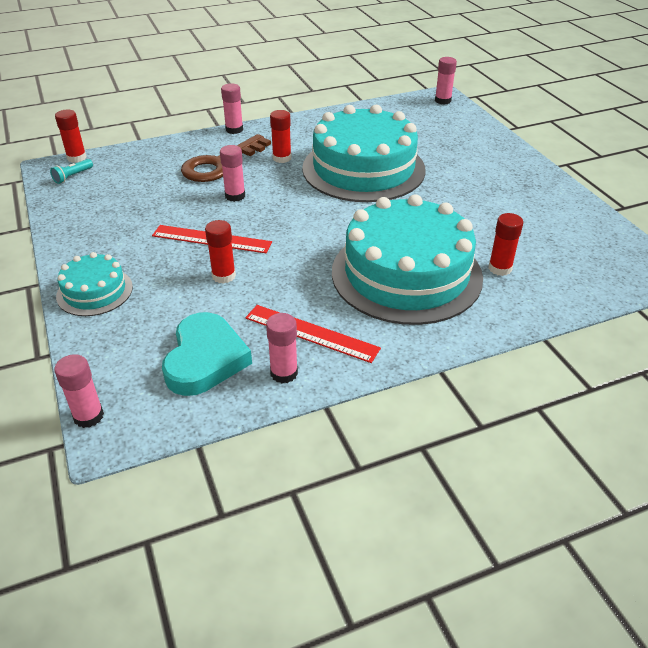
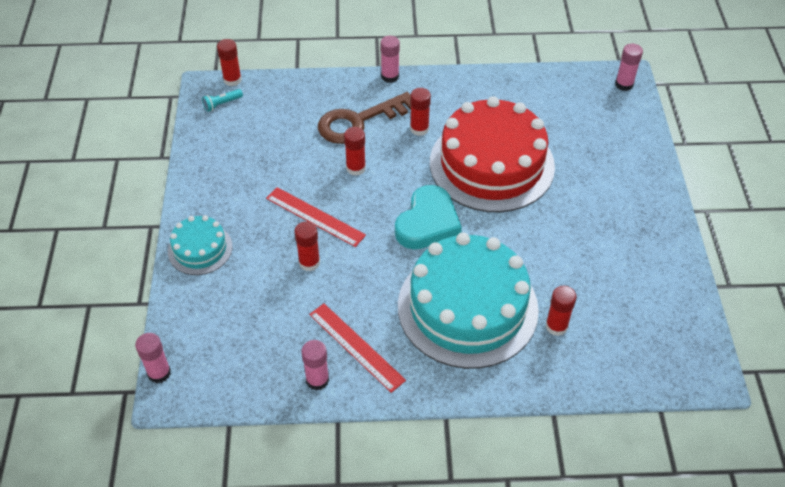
camera: 20 degrees right, 10 degrees up
(205, 359) = (262, 346): turquoise heart -> turquoise heart (427, 223)
(235, 196) = (356, 168): pink glue stick -> red glue stick
(363, 169) = (491, 164): turquoise cake -> red cake

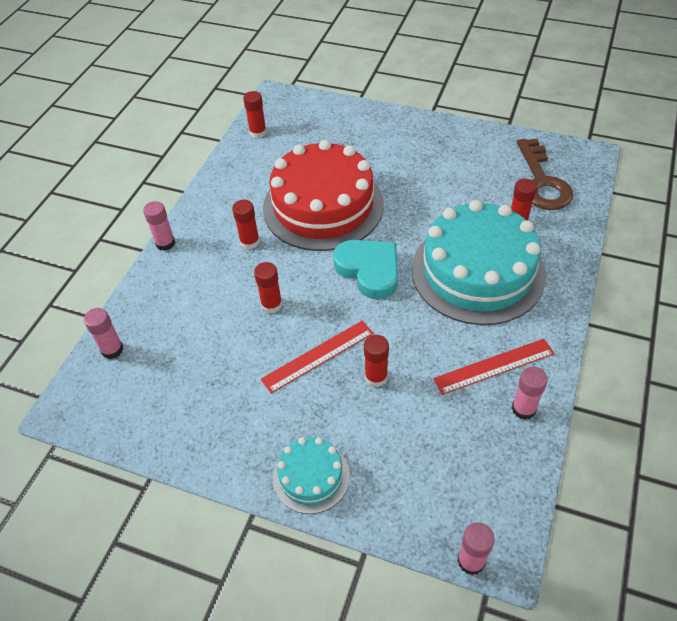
camera: 65 degrees left, 0 degrees up
(222, 104) = (102, 401): turquoise flashlight -> none
(232, 80) = (70, 381): red glue stick -> red glue stick (258, 132)
(358, 121) = (210, 285): brown key -> brown key (542, 182)
(624, 84) = (282, 100): pink glue stick -> pink glue stick (112, 349)

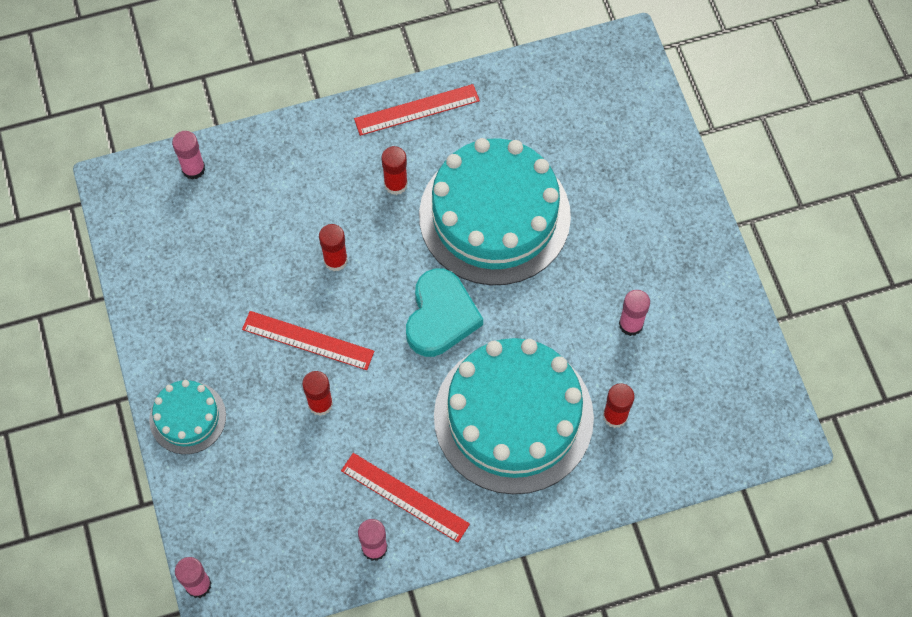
camera: 50 degrees right, 15 degrees up
(165, 243) = (338, 112): pink glue stick -> pink glue stick (630, 324)
(209, 204) = (416, 109): none -> red ruler
(258, 132) = (554, 74): red glue stick -> none
(323, 206) = (494, 216): red cake -> turquoise cake
(542, 182) = (699, 408): brown key -> none

